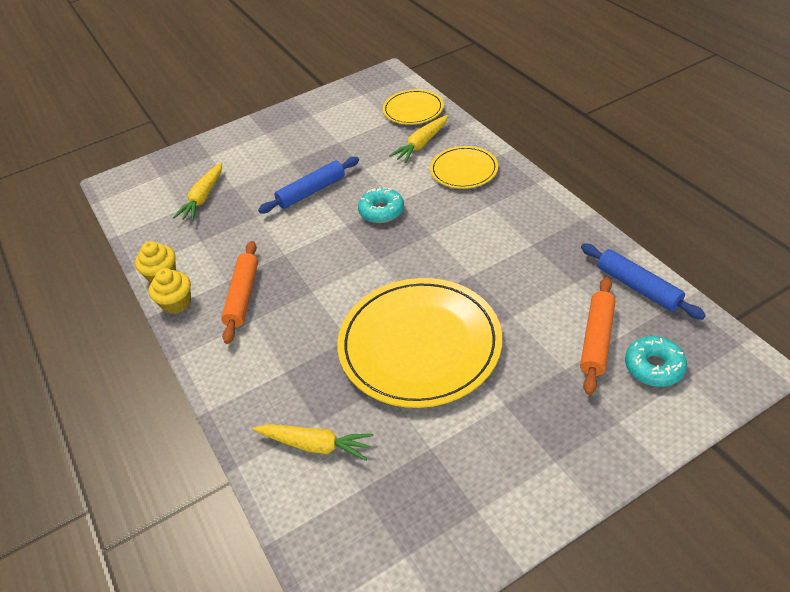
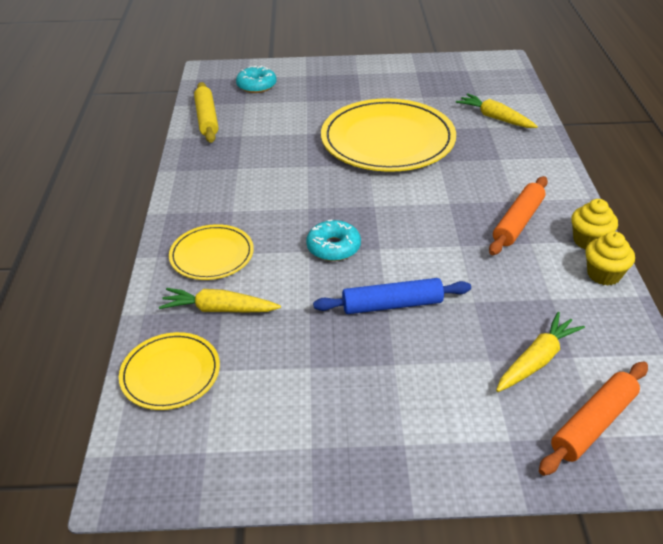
camera: 155 degrees left, 5 degrees down
(421, 144) = (219, 309): yellow carrot -> yellow carrot turned 150 degrees counterclockwise
(596, 339) = (270, 105): orange rolling pin -> orange rolling pin (593, 424)
(638, 287) = (207, 118): blue rolling pin -> yellow rolling pin

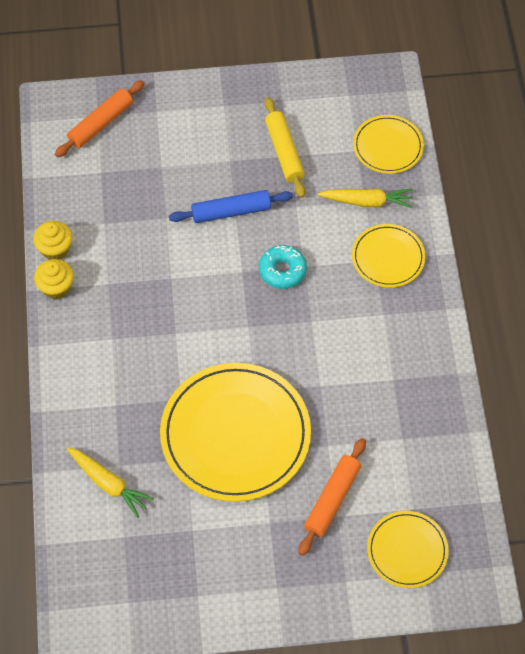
camera: 175 degrees right, 20 degrees up
(207, 118) = (451, 471): yellow rolling pin -> yellow rolling pin (284, 152)
(256, 86) = (407, 550): turquoise donut -> yellow plate
(518, 222) = (114, 308): orange rolling pin -> orange rolling pin (332, 499)
(537, 360) = (127, 168): yellow carrot -> none

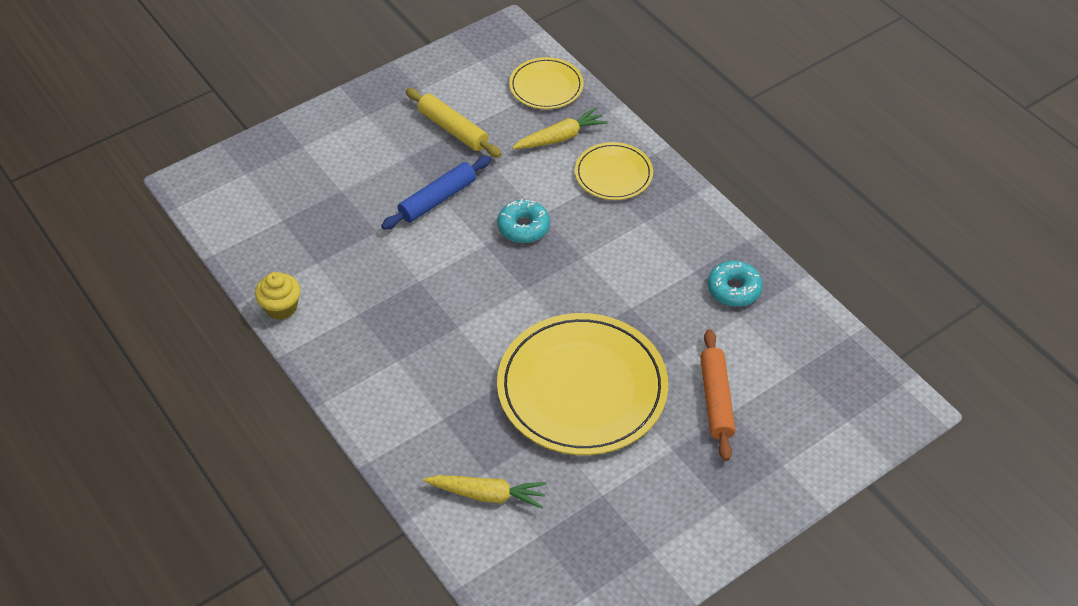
camera: 30 degrees left, 10 degrees down
(56, 288) = (306, 341): yellow cupcake -> none
(101, 123) = (253, 179): orange rolling pin -> none
(407, 550) = (817, 409): yellow plate -> none
(414, 412) = (734, 289): none -> turquoise donut

